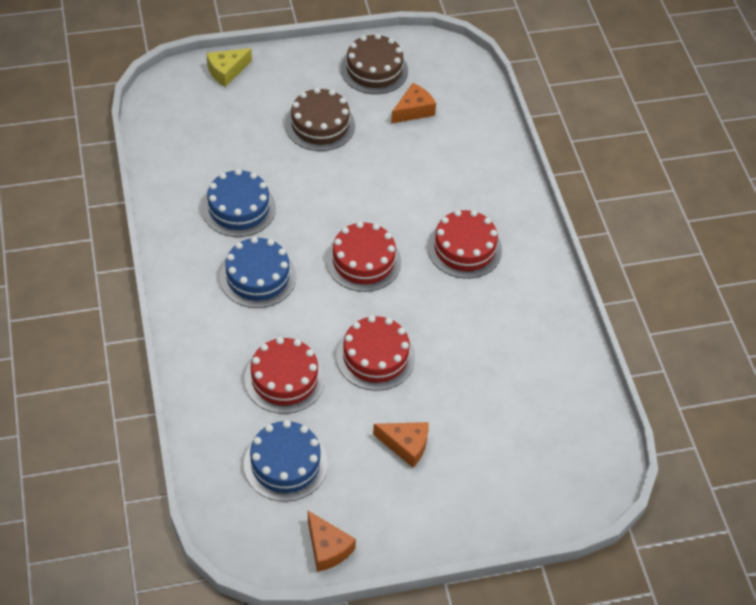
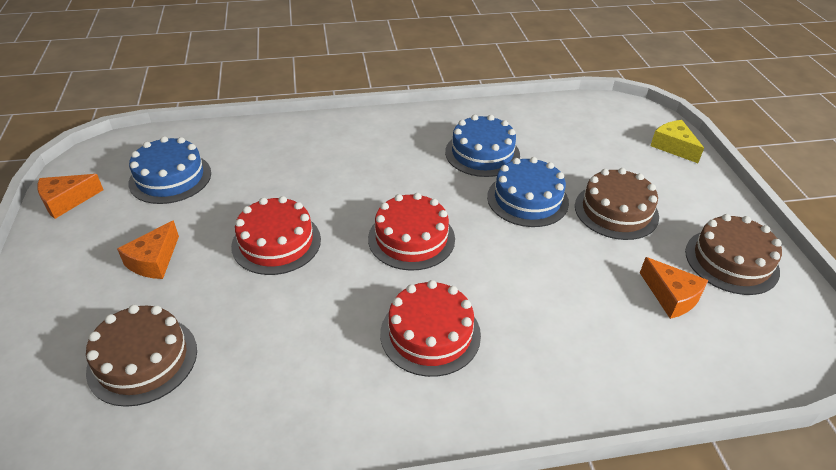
camera: 95 degrees right, 10 degrees down
(258, 277) = (393, 164): blue cake -> blue cake (527, 199)
(284, 379) = (266, 179): red cake -> none
(511, 423) = (143, 360): none -> brown cake

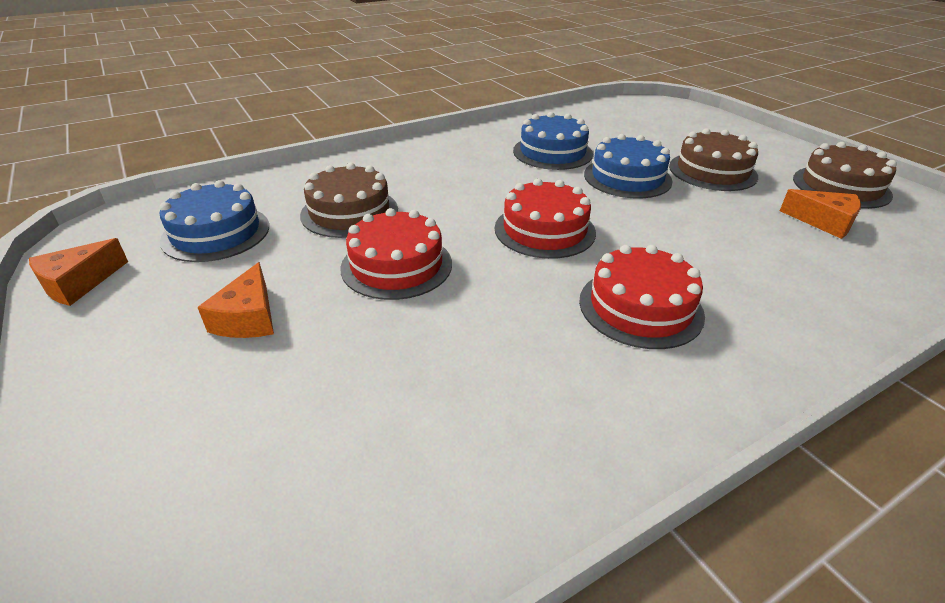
camera: 20 degrees left, 5 degrees down
(143, 360) = (306, 432): brown cake -> brown cake (349, 212)
(673, 147) = (711, 121): yellow cheese -> none

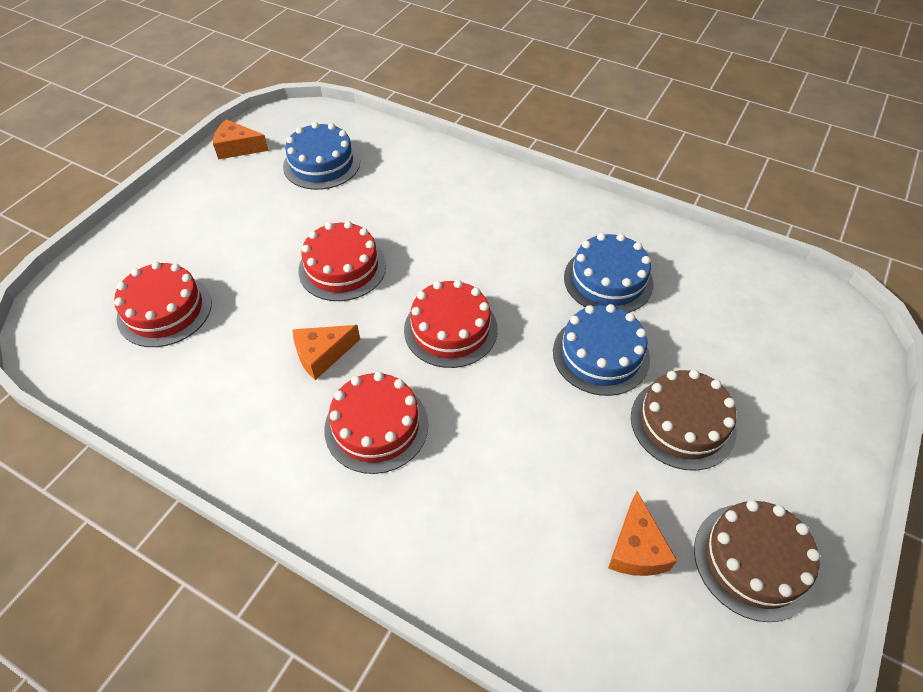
camera: 60 degrees right, 15 degrees up
(248, 318) = (247, 232): orange cheese -> orange cheese (322, 354)
(299, 441) = (165, 310): none -> red cake
(349, 212) = (394, 208): brown cake -> none

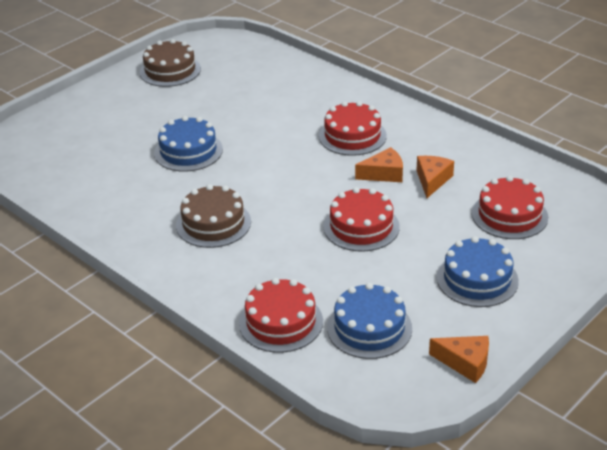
camera: 165 degrees left, 15 degrees down
(450, 329) = (286, 177): red cake -> red cake (281, 322)
(608, 280) = (150, 191): blue cake -> blue cake (477, 279)
(636, 548) = (225, 79): orange cheese -> orange cheese (432, 180)
(682, 423) = (162, 116): brown cake -> brown cake (213, 223)

